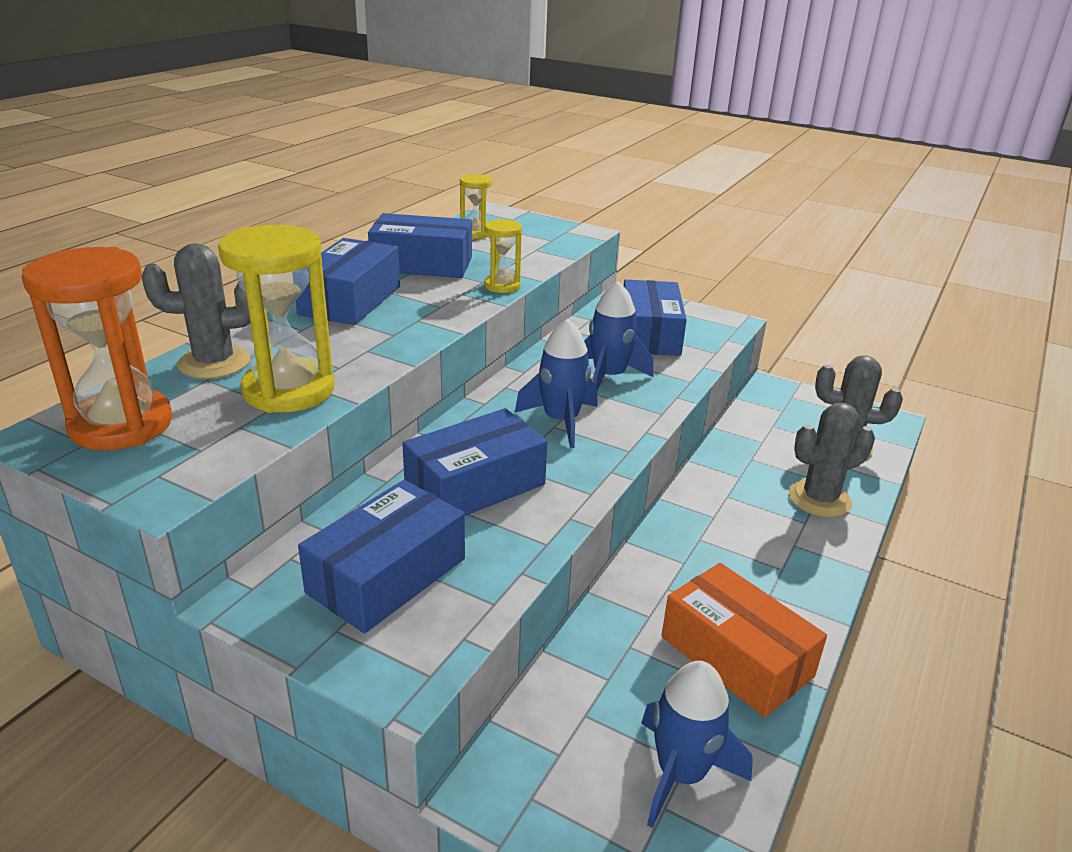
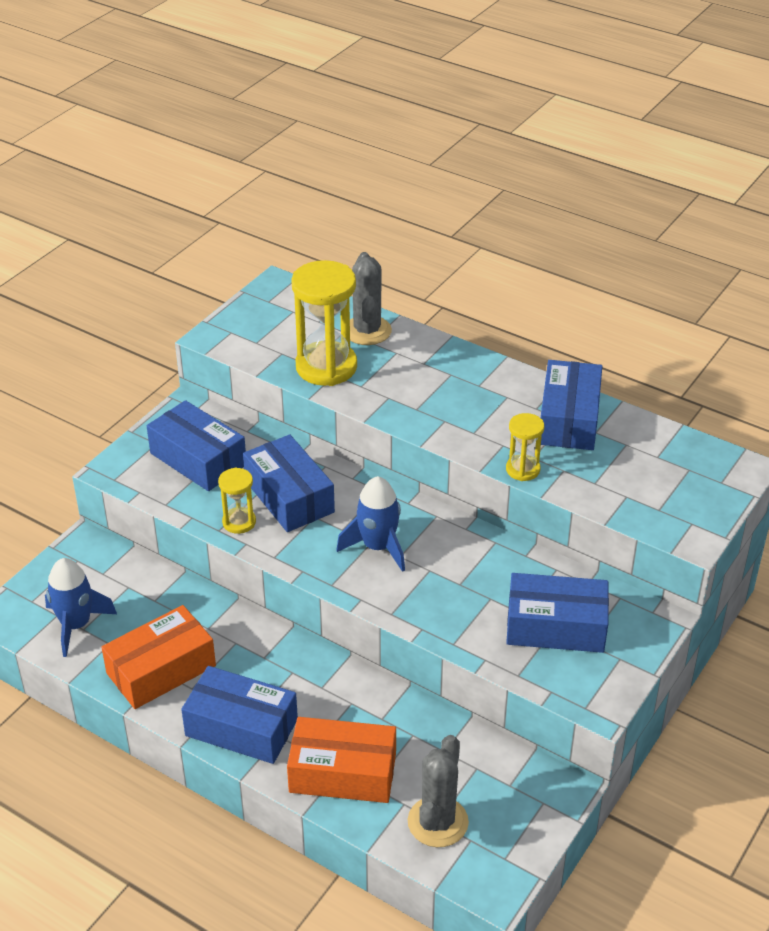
camera: 95 degrees right, 10 degrees up
(121, 425) = (286, 309): orange hourglass -> none
(350, 300) = (480, 382): blue box -> blue box (241, 727)
(475, 233) = (664, 453): yellow hourglass -> yellow hourglass (239, 522)
(609, 377) = (458, 584): blue rocket -> none
(819, 499) = (343, 772): grey cactus -> orange box

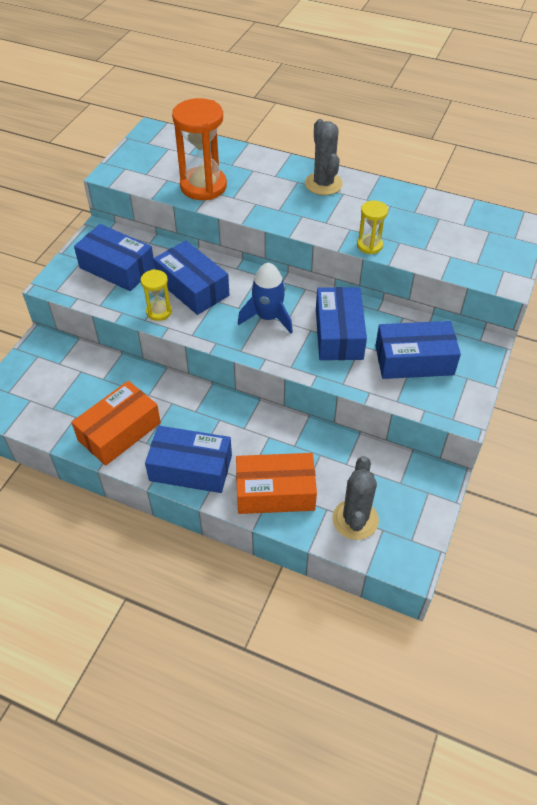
camera: 10 degrees left, 10 degrees up
(76, 625) = (46, 406): blue rocket -> none
(326, 367) = (203, 186): yellow hourglass -> orange hourglass
(367, 331) = (227, 157): grey cactus -> grey cactus (323, 184)
(569, 419) = (392, 204): blue box -> blue box (339, 334)

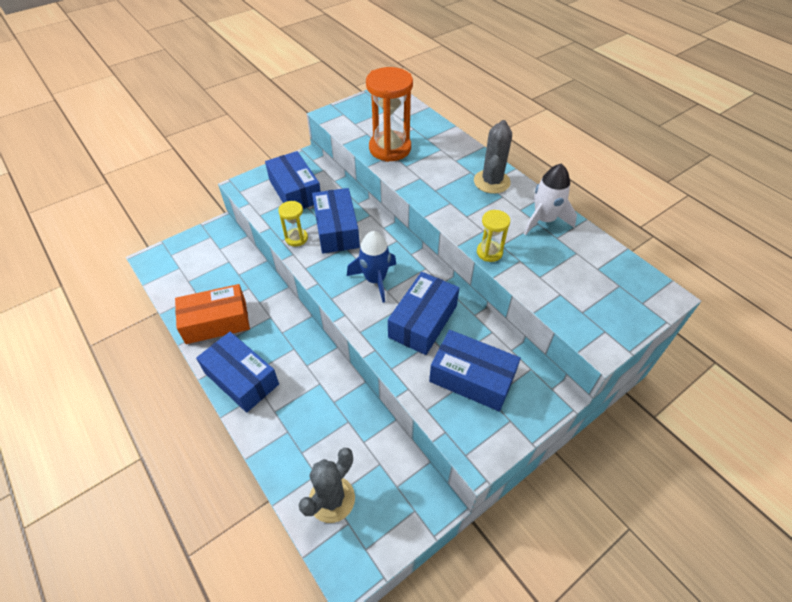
camera: 30 degrees right, 0 degrees up
(275, 492) = (287, 435): orange box -> none
(393, 201) = (544, 220): none -> white rocket

